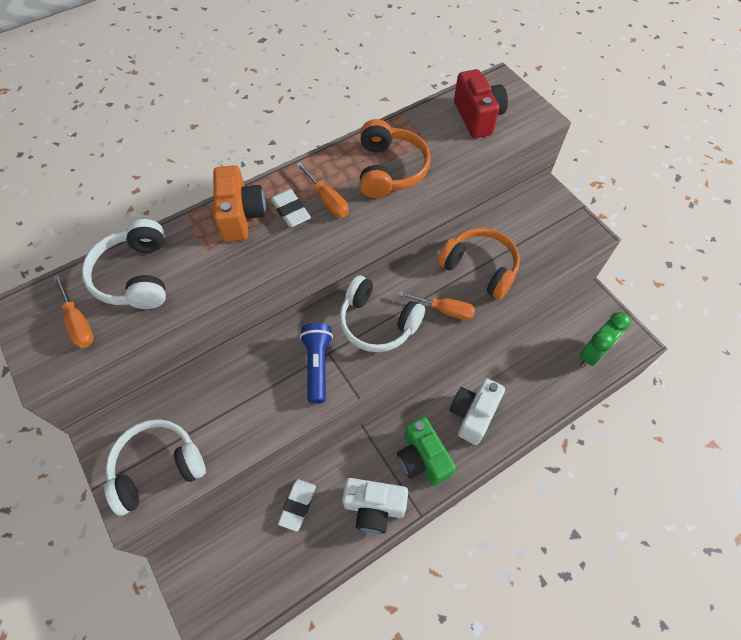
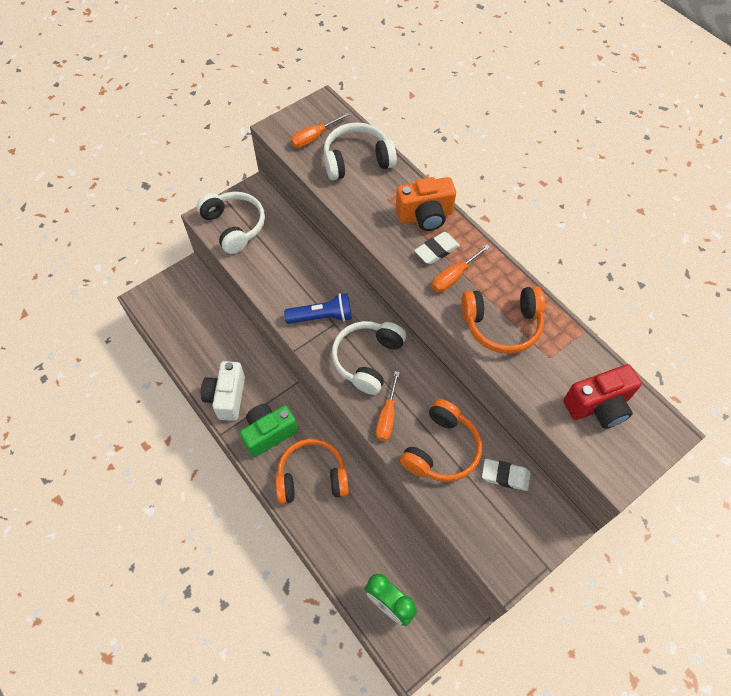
camera: 85 degrees right, 0 degrees up
(297, 505) = (229, 341): white eraser -> white eraser (505, 476)
(473, 415) = (312, 477): white camera -> orange headphones

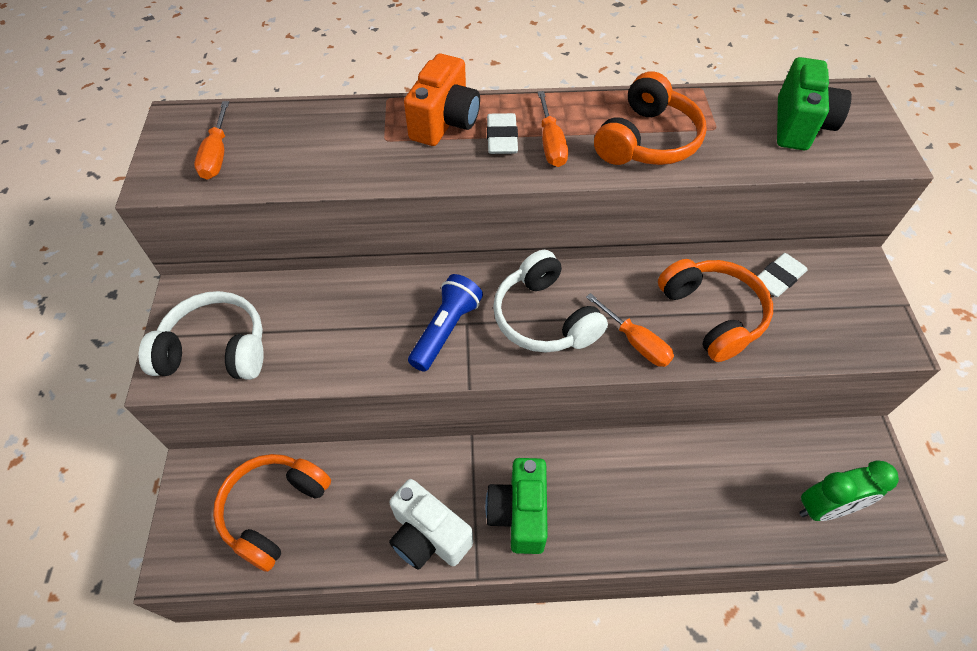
camera: 55 degrees left, 5 degrees down
(312, 477) = (613, 497): orange headphones -> orange headphones (274, 511)
(357, 160) = (300, 135): white headphones -> none
(598, 406) = (799, 125): red camera -> green camera

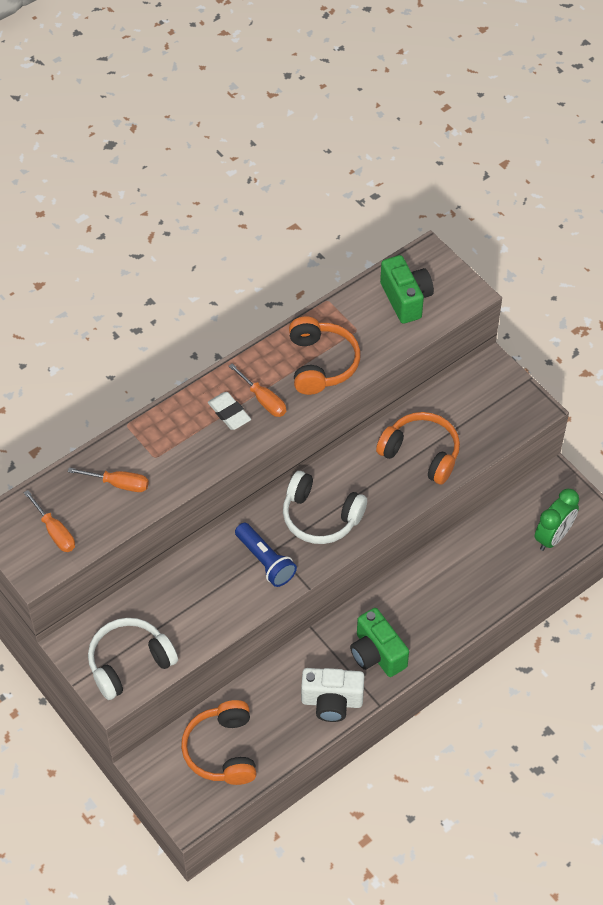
camera: 35 degrees left, 0 degrees up
(445, 122) = (182, 422): orange camera -> none
(446, 329) = (265, 561): blue flashlight -> blue flashlight turned 150 degrees clockwise
(635, 342) = (387, 499): orange screwdriver -> orange screwdriver (118, 484)
(778, 278) = (446, 403): white eraser -> none

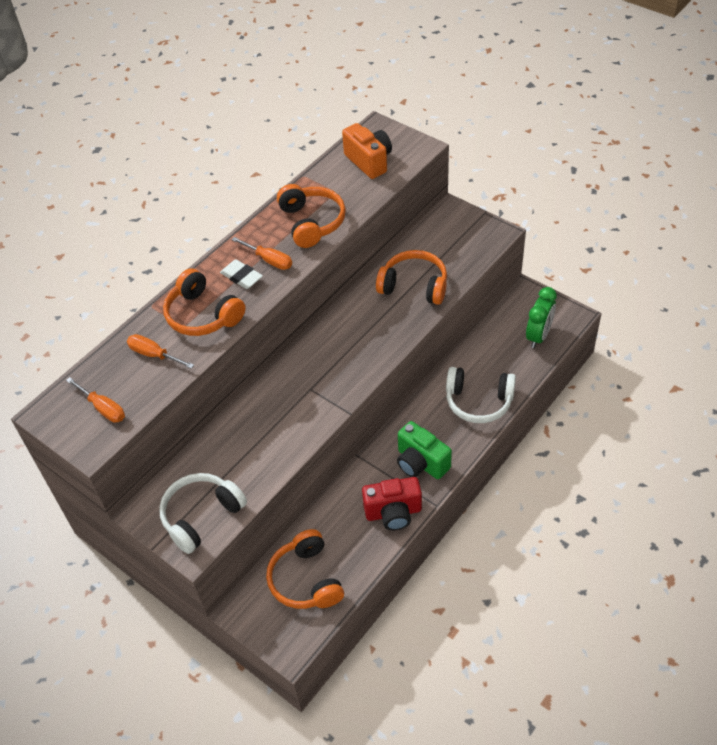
camera: 10 degrees left, 5 degrees down
(118, 484) = (154, 355): orange screwdriver -> orange screwdriver turned 150 degrees counterclockwise
(178, 449) = (203, 315): none -> orange headphones
(265, 561) = (304, 400): blue flashlight -> none
(320, 517) = (343, 353): white headphones -> white headphones (478, 401)
(332, 702) = (393, 513): white camera -> red camera
(406, 299) = (369, 161): green camera -> orange camera

